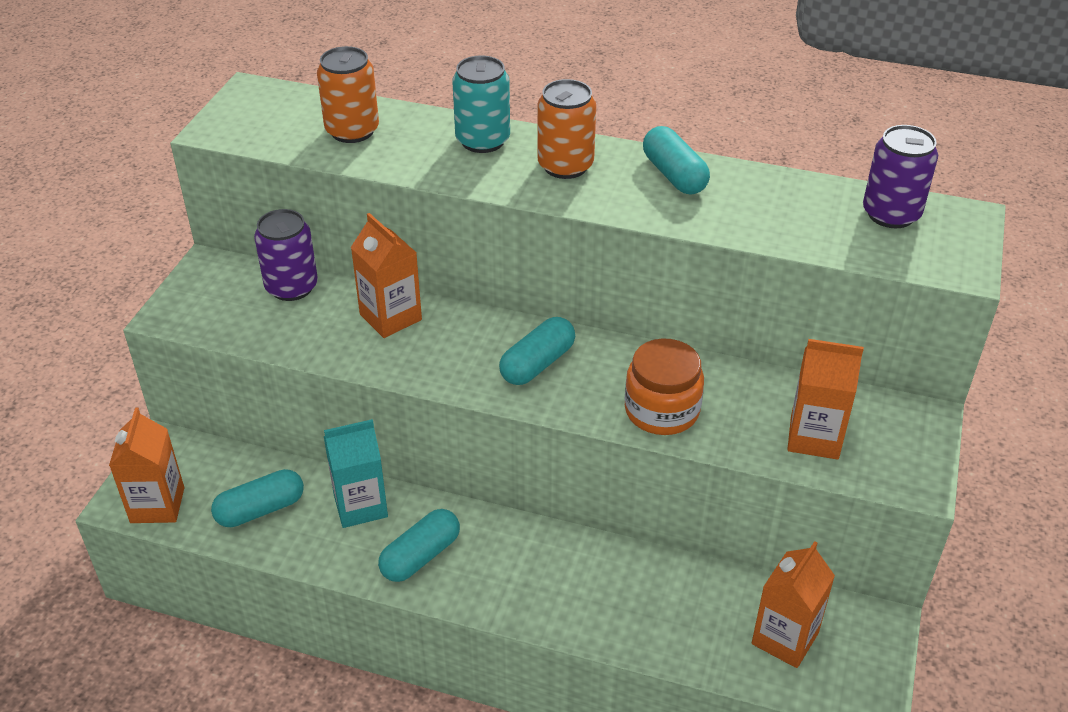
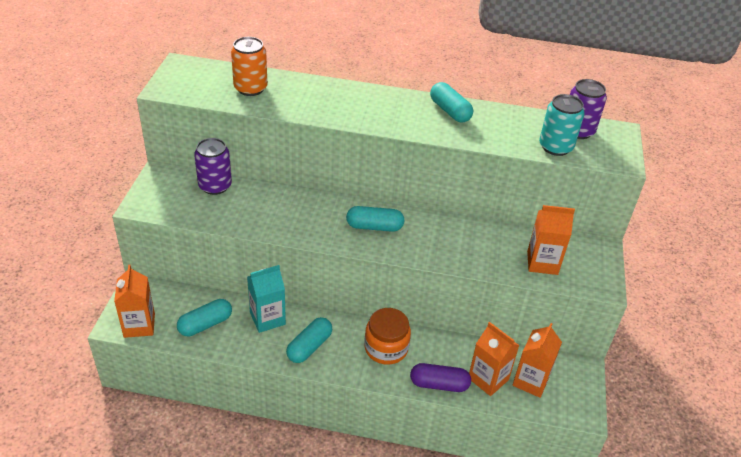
camera: 10 degrees left, 0 degrees up
(390, 317) = (280, 202): orange carton -> orange carton (488, 379)
(482, 140) = (332, 93): turquoise can -> turquoise can (555, 147)
(537, 364) = (374, 227): turquoise capsule -> turquoise capsule turned 60 degrees clockwise
(565, 166) = (384, 107): orange can -> none
(626, 633) = (439, 384): none -> purple capsule
(661, 410) = (452, 251): orange jar -> orange jar (386, 348)

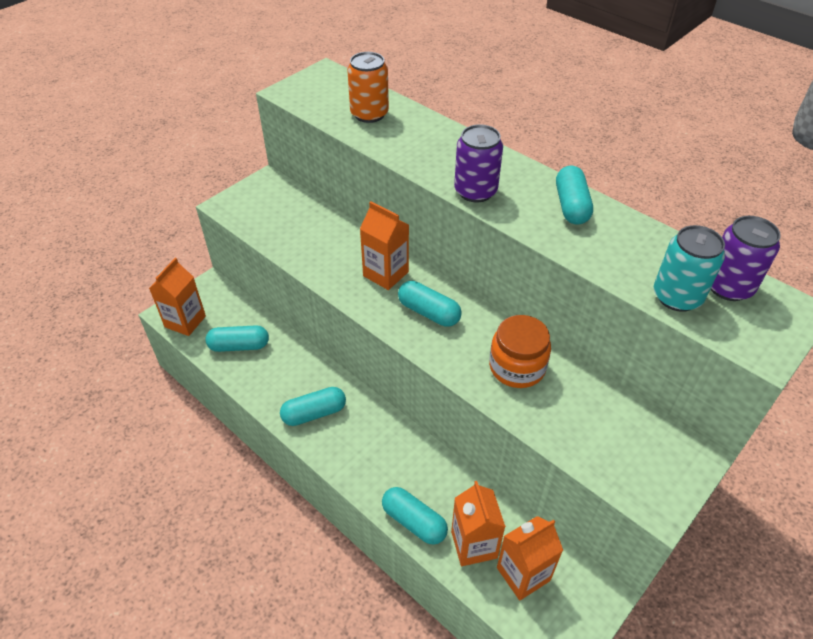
camera: 35 degrees right, 5 degrees up
(215, 186) = (306, 209): purple can -> purple can (475, 191)
(267, 318) = (297, 365): turquoise carton -> none
(386, 348) = (388, 452): orange jar -> orange jar (517, 367)
(439, 384) = (414, 521): purple capsule -> turquoise capsule
(542, 263) = (596, 439): orange carton -> orange carton (385, 274)

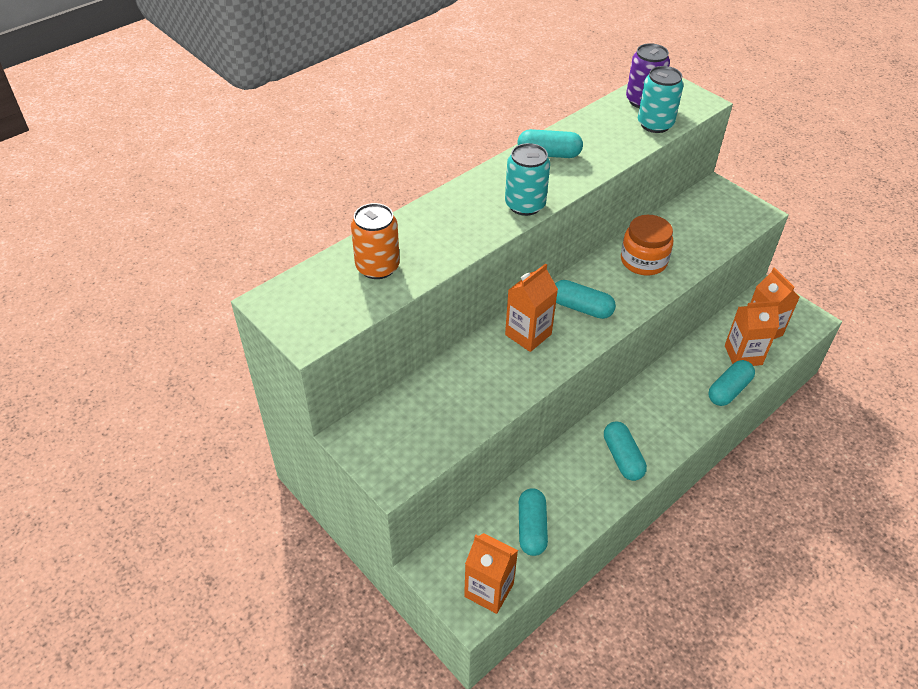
camera: 85 degrees left, 0 degrees up
(429, 312) = (581, 308): turquoise capsule -> turquoise capsule turned 75 degrees clockwise
(475, 191) = (525, 205): purple can -> turquoise can

